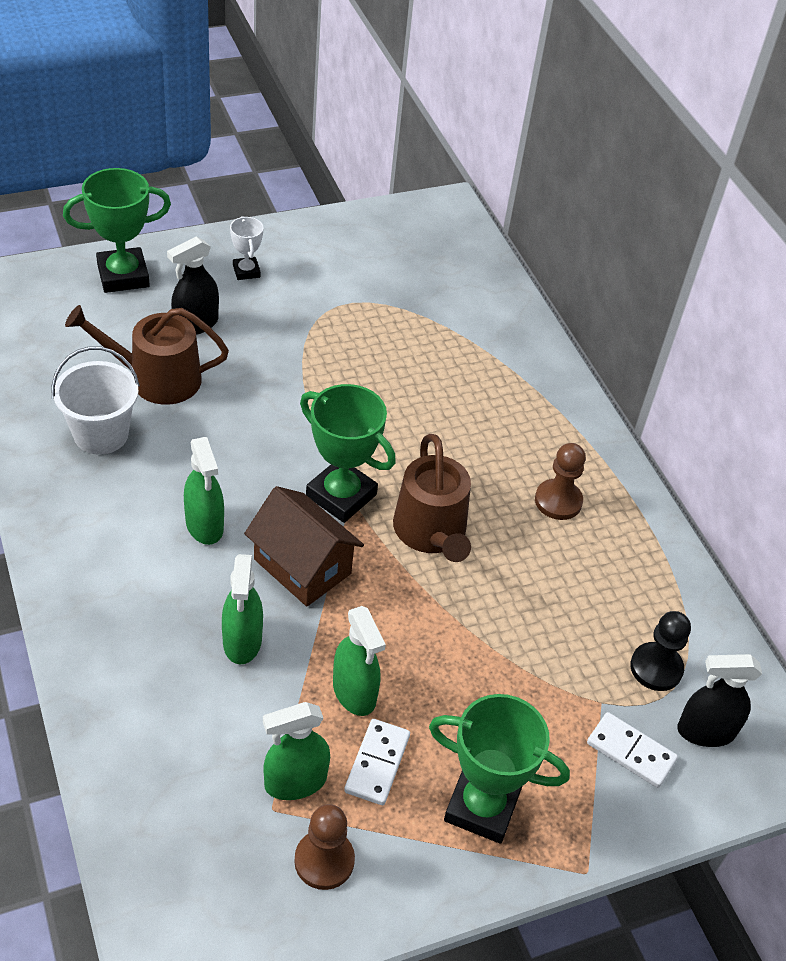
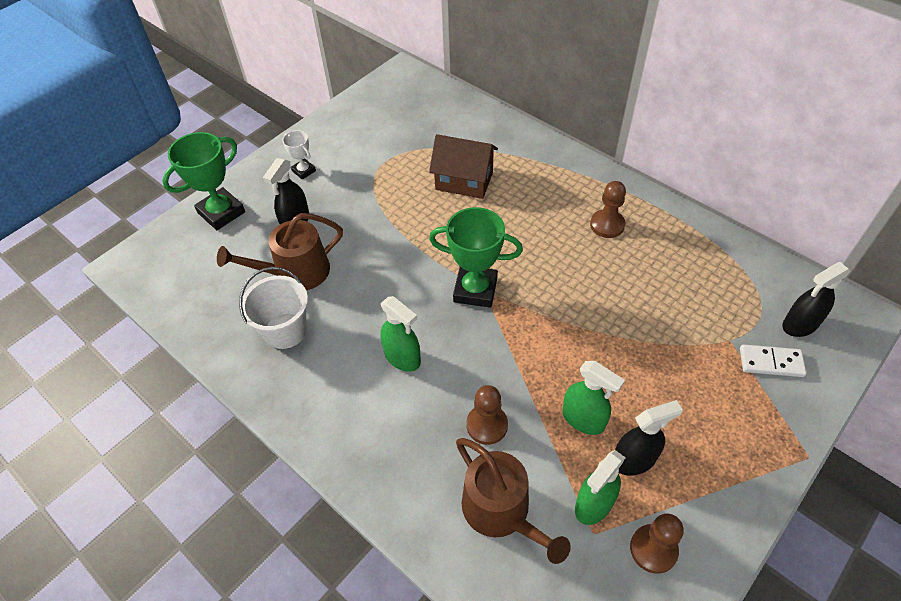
camera: 20 degrees left, 5 degrees up
(242, 641) = (487, 425): green spray bottle -> brown pawn
(302, 566) = (487, 351): brown house -> brown house (464, 181)
(377, 763) = (634, 460): white domino -> black spray bottle
(431, 532) = (549, 285): brown watering can -> brown watering can (501, 511)
(481, 807) = (717, 451): green trophy -> none
(656, 668) = (742, 300): black pawn -> none

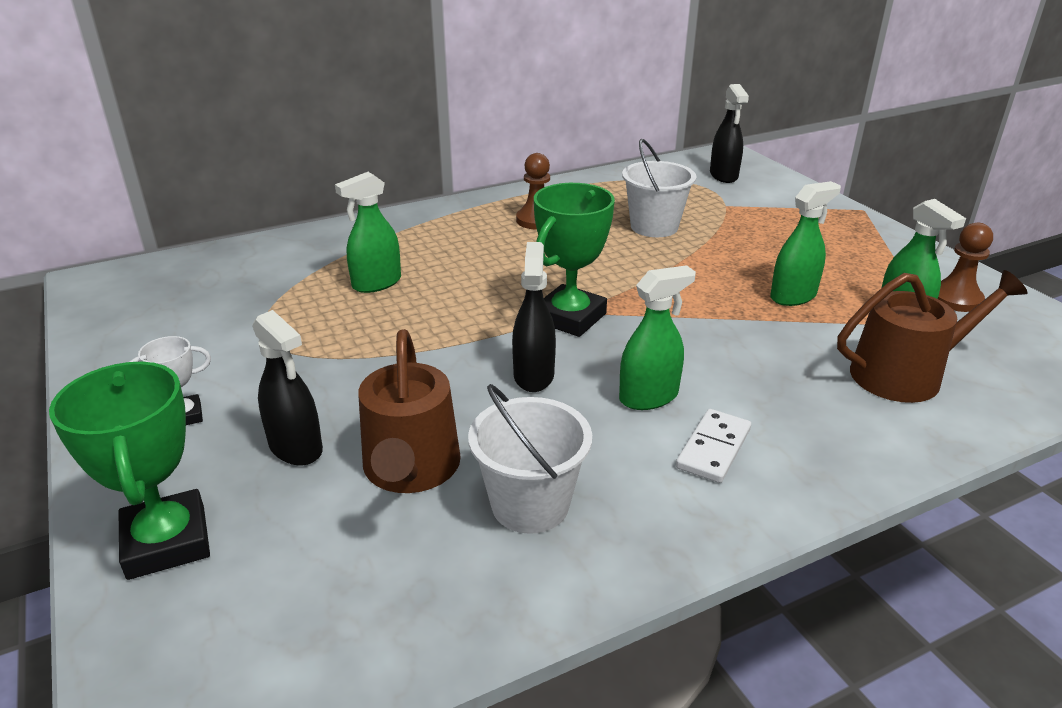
camera: 70 degrees left, 20 degrees down
(464, 181) = (376, 283): brown house -> green spray bottle
(487, 425) = (782, 357): brown pawn -> none
(634, 460) = (851, 283): black spray bottle -> black spray bottle (533, 375)
(647, 299) = (654, 227): none -> white bucket
(771, 362) = (759, 196): white domino -> white domino (713, 448)

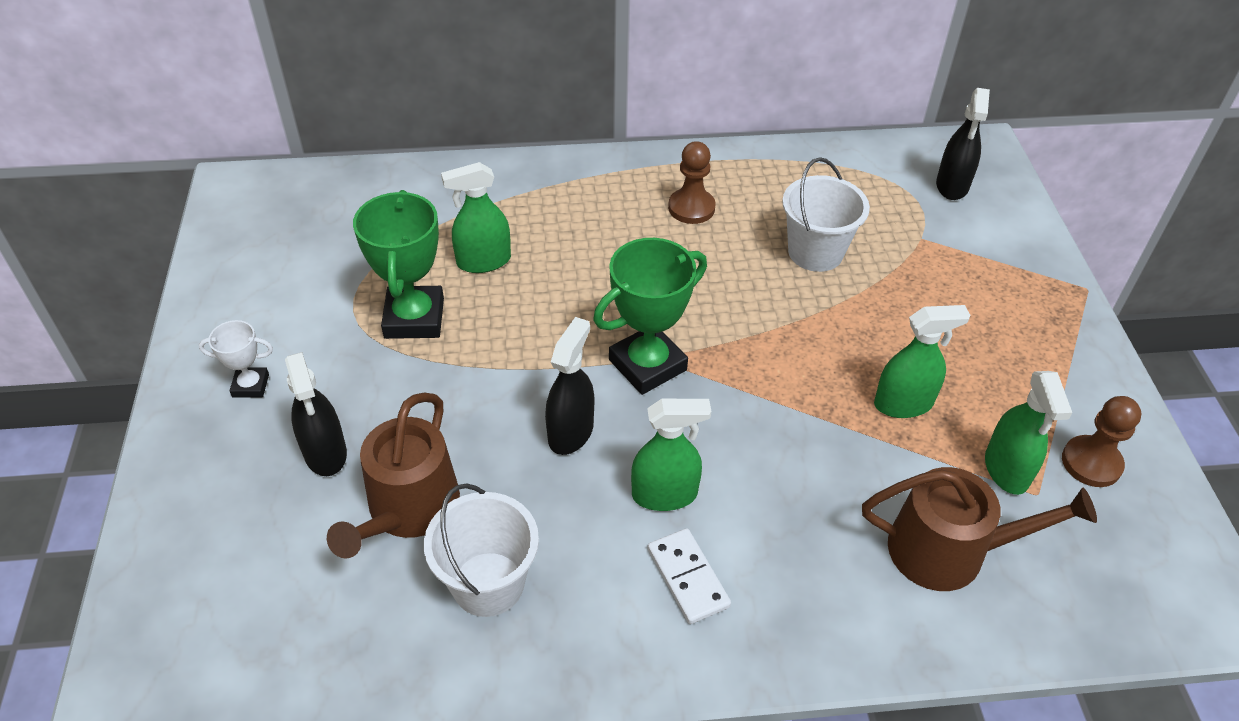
camera: 20 degrees right, 15 degrees up
(167, 542) = (191, 521): green trophy -> green trophy (414, 318)
(713, 448) = (687, 578): white domino -> white domino turned 75 degrees counterclockwise

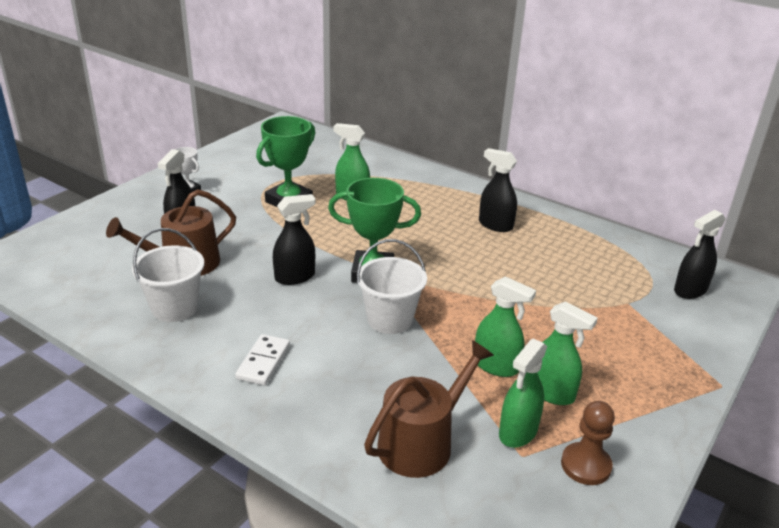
camera: 40 degrees right, 15 degrees down
(665, 494) = (302, 325): green spray bottle -> green spray bottle (551, 393)
(691, 208) = (495, 225): brown pawn -> black spray bottle
(815, 252) = (543, 276): white bucket -> white bucket (390, 319)
(949, 551) = (422, 443): brown watering can -> brown watering can turned 90 degrees counterclockwise

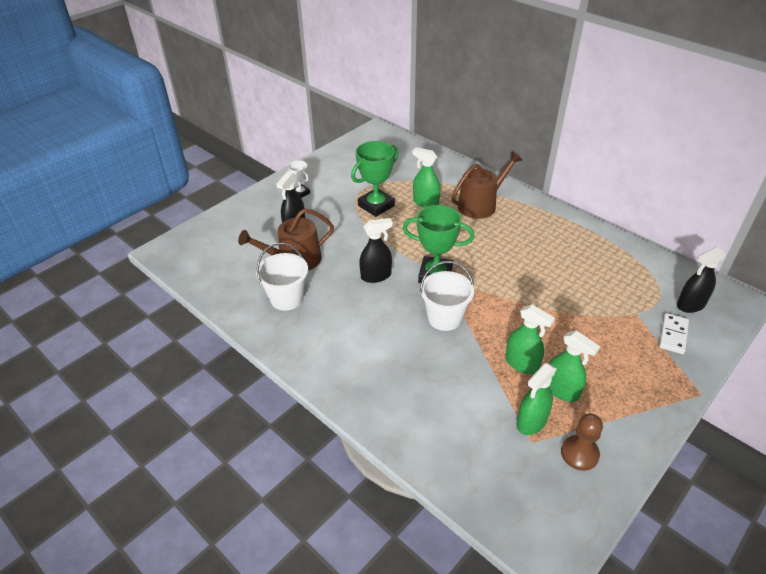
camera: 10 degrees right, 10 degrees up
(263, 362) = (348, 348): white domino -> white domino (673, 335)
(422, 443) = (458, 425): brown watering can -> brown watering can (481, 204)
(495, 225) = (537, 234): black spray bottle -> none

